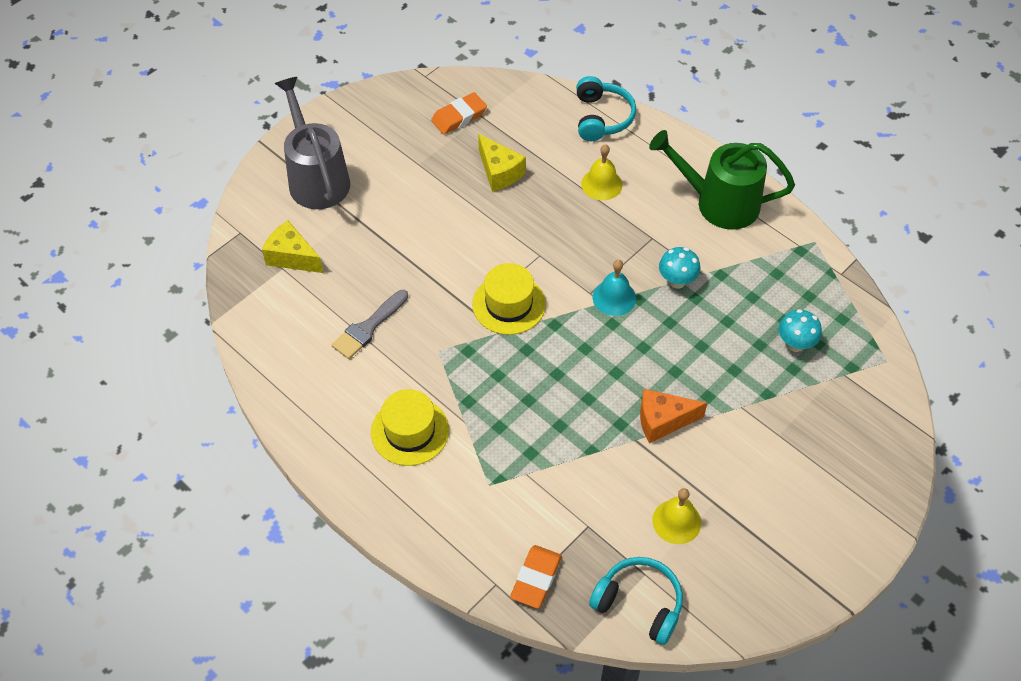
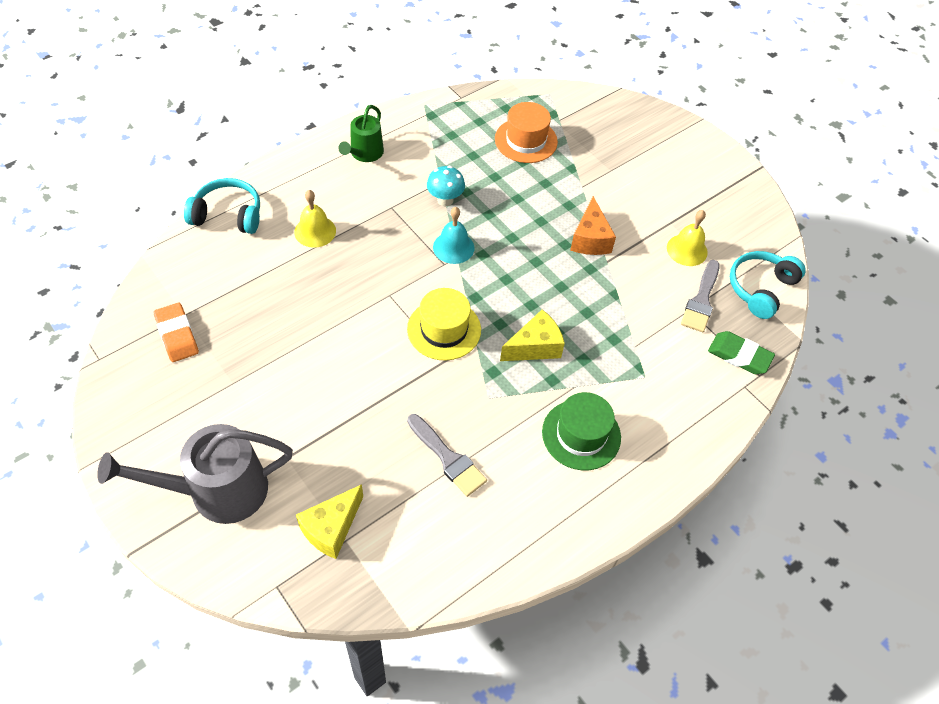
camera: 85 degrees left, 0 degrees up
(410, 431) = (581, 434): yellow hat -> green hat
(499, 172) = (271, 311): yellow cheese -> yellow cheese (535, 347)
(536, 578) = (739, 355): orange eraser -> green eraser
(605, 538) = (701, 300): none -> grey brush
(719, 203) = (364, 153): green watering can -> green watering can, size x0.58
(795, 344) = (526, 140): turquoise mushroom -> orange hat

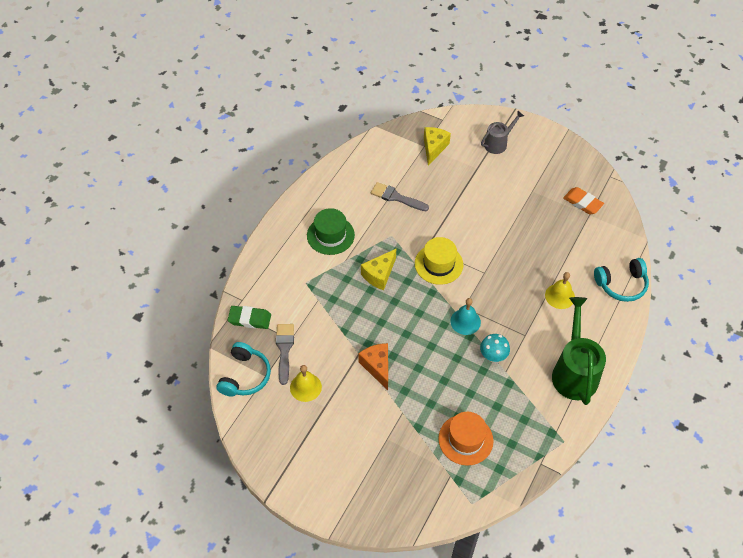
camera: 160 degrees right, 0 degrees up
(218, 491) = (498, 143): grey watering can -> grey watering can, size x0.58
(364, 153) = (574, 372): green watering can -> green watering can, size x1.73

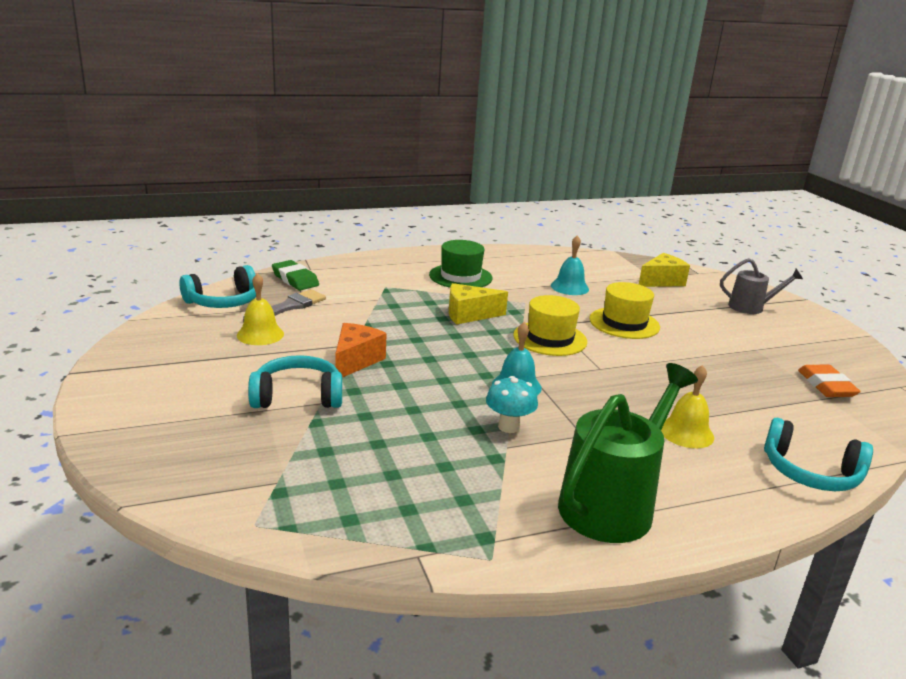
camera: 40 degrees right, 30 degrees down
(387, 417) = (297, 396): none -> turquoise headphones
(396, 197) = (569, 287): grey brush -> turquoise bell
(456, 216) = (624, 323): none -> yellow hat
(465, 439) = (353, 466): orange hat -> none

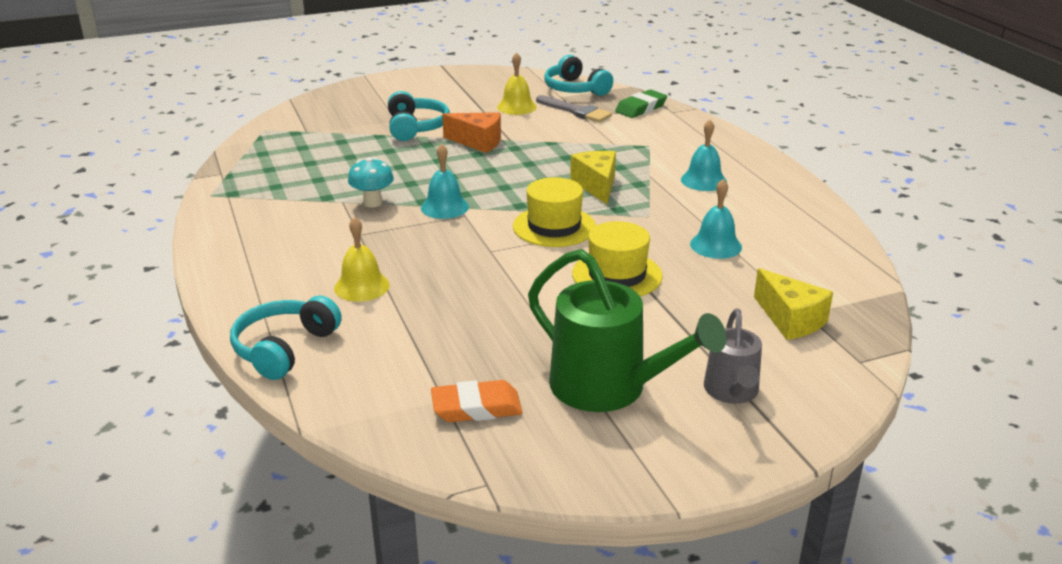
camera: 90 degrees right, 5 degrees up
(460, 276) = (703, 180): green hat -> turquoise bell
(612, 504) = (257, 240): green watering can -> green watering can (608, 388)

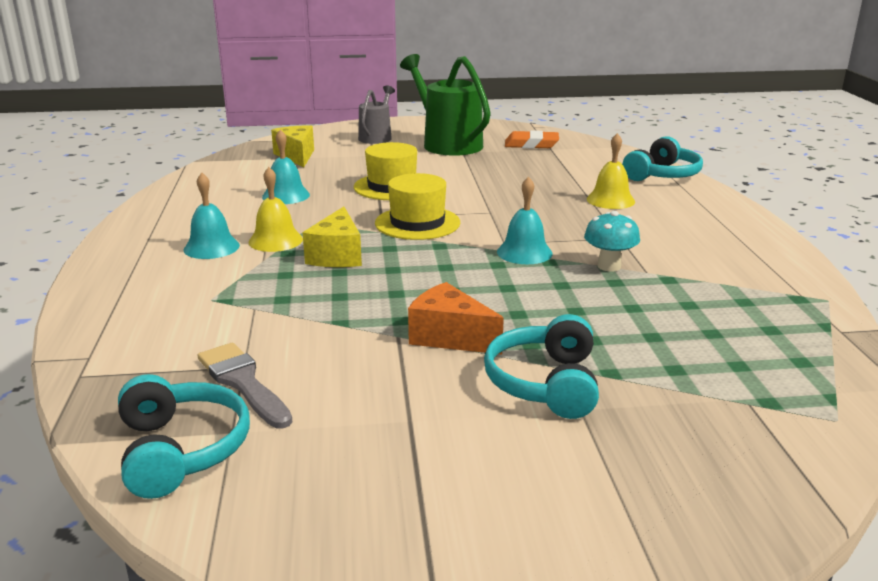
camera: 165 degrees left, 5 degrees down
(516, 107) = (340, 411): yellow bell -> yellow bell (275, 240)
(641, 108) = (127, 373): green eraser -> none

